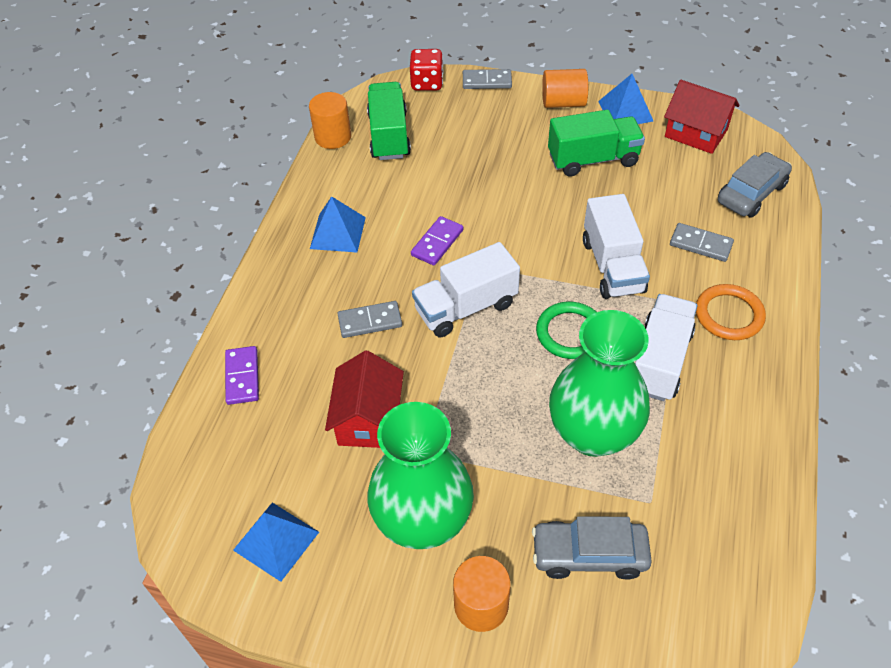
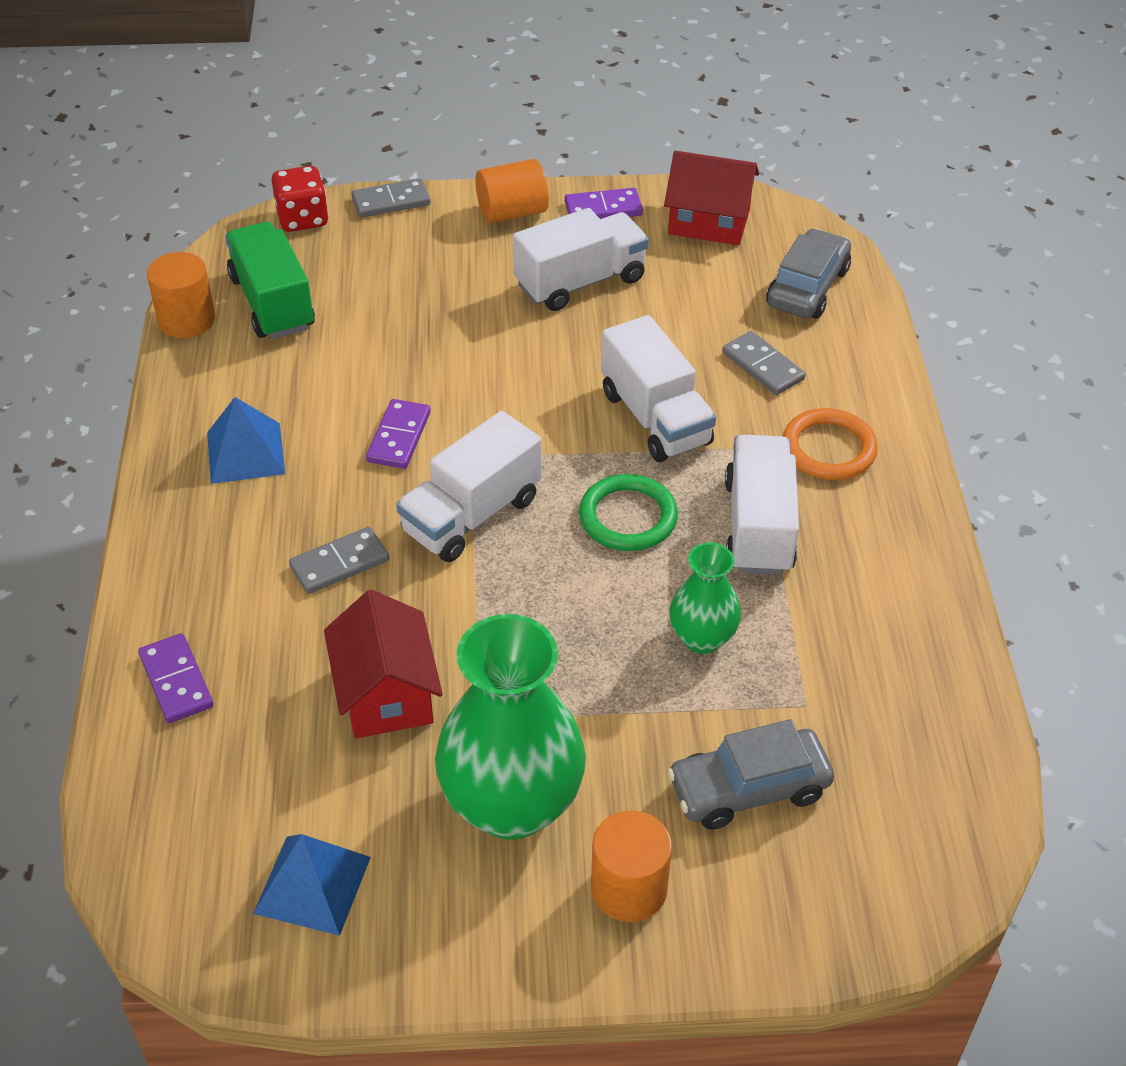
camera: 20 degrees left, 5 degrees down
(593, 159) = (580, 282): green truck -> white truck
(593, 433) = (702, 638): green vase -> green vase, size x0.53
(625, 111) = (603, 209): blue pyramid -> purple domino
(701, 244) = (763, 366): grey domino -> grey domino turned 45 degrees clockwise

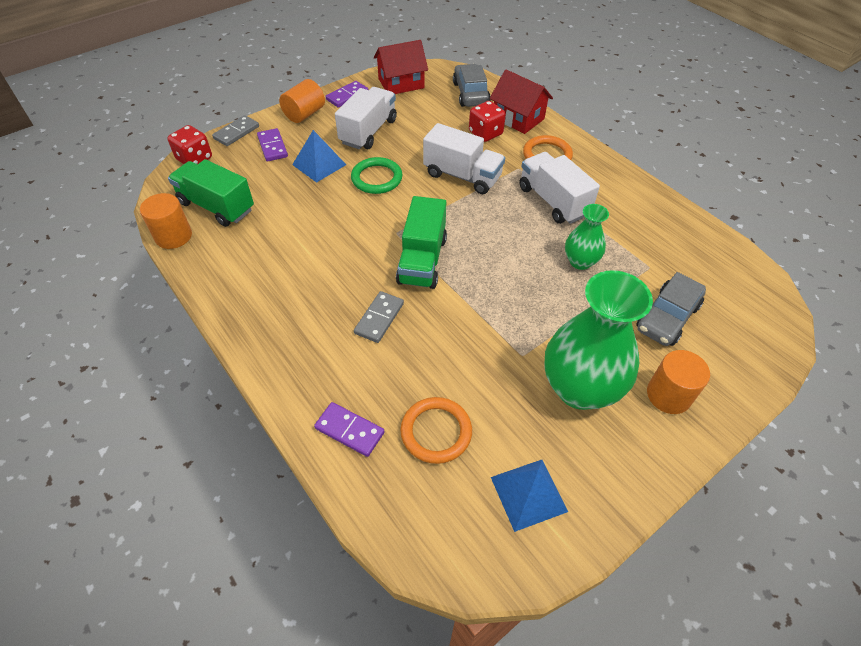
camera: 35 degrees left, 5 degrees up
(245, 453) = (273, 288): blue pyramid -> blue pyramid (319, 164)
(274, 744) = (436, 432): none -> orange ring
(386, 693) = (467, 370): red house -> red house (518, 118)
(398, 437) = (349, 241): purple domino -> purple domino (272, 147)
(471, 515) = (422, 260): white truck -> green truck
(628, 517) = (494, 225): green ring -> green ring (376, 178)
(763, 366) = (485, 133): grey domino -> red dice

